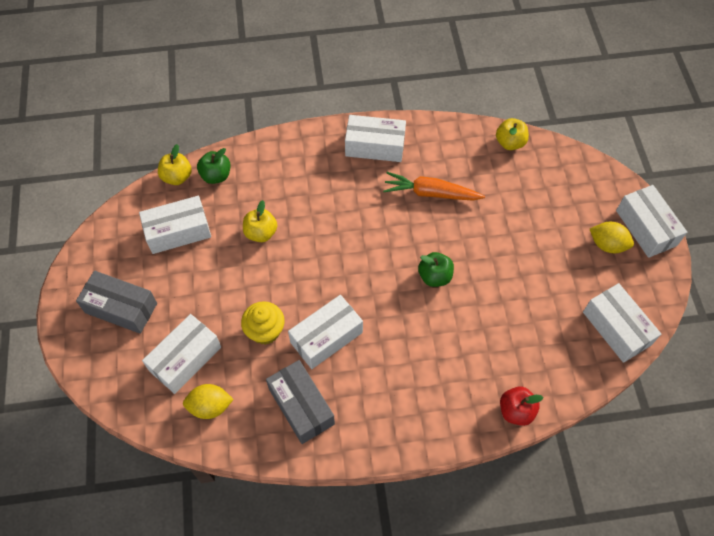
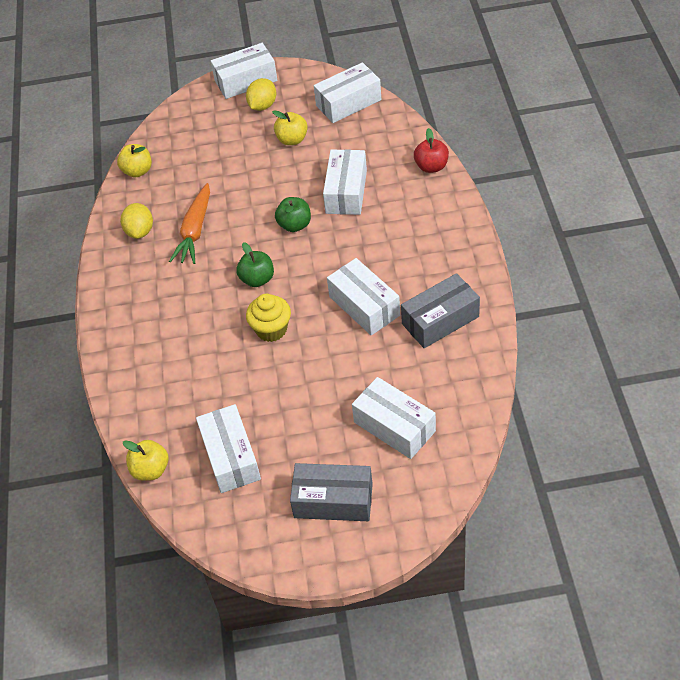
camera: 85 degrees left, 10 degrees down
(121, 308) = (333, 501): grey box -> grey box turned 75 degrees clockwise
(210, 406) = (447, 397): yellow lemon -> yellow lemon (140, 231)
(216, 175) = (153, 428): green apple -> green apple (257, 279)
(261, 233) = (236, 374): yellow apple -> yellow apple (292, 139)
(265, 331) = (359, 358): yellow cupcake -> yellow cupcake (271, 329)
(375, 146) = (128, 280): white box -> white box (346, 192)

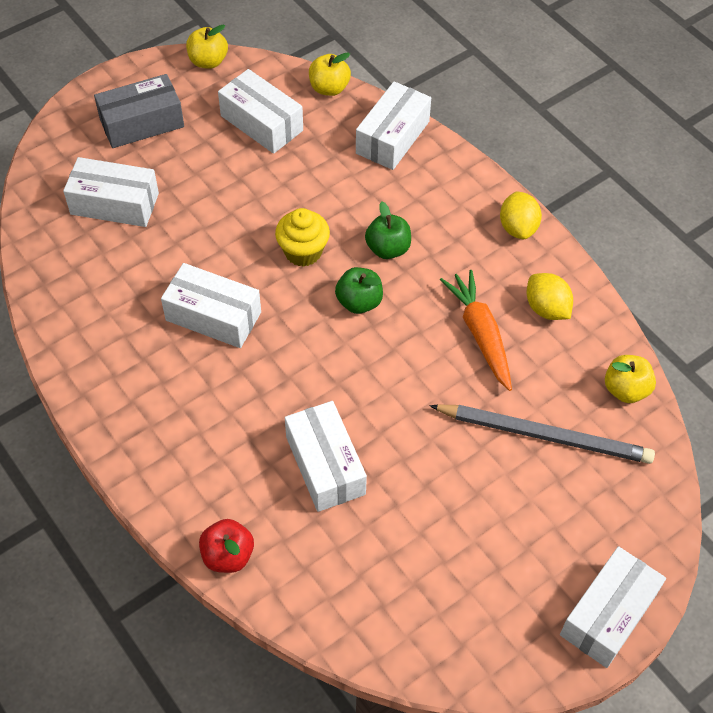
camera: 145 degrees right, 5 degrees up
(206, 164) = (544, 435): none -> grey pencil
(263, 105) = (544, 573): yellow lemon -> yellow lemon (518, 228)
(292, 139) = (456, 525): yellow apple -> yellow apple (208, 61)
(294, 225) = (362, 389): green apple -> green apple (388, 249)
(348, 103) = (418, 633): white box -> white box (392, 137)
(440, 320) = (115, 331): grey box -> none

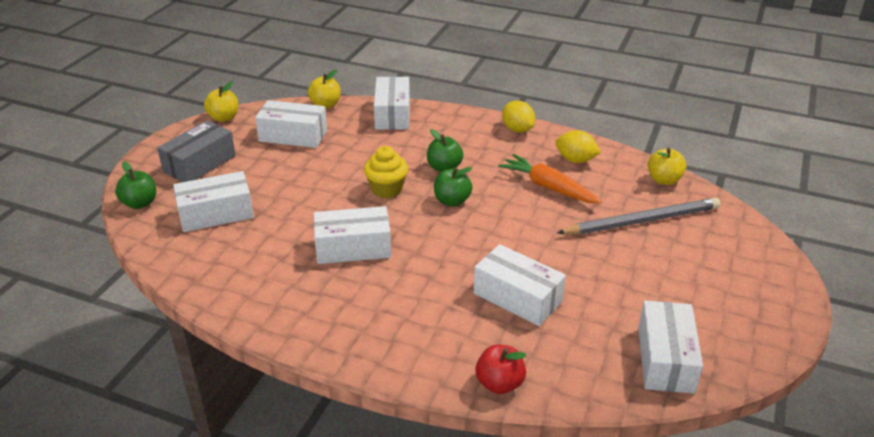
camera: 30 degrees left, 20 degrees down
(54, 154) = (140, 203): none -> green apple
(608, 614) = (781, 295): white box -> white box (665, 359)

